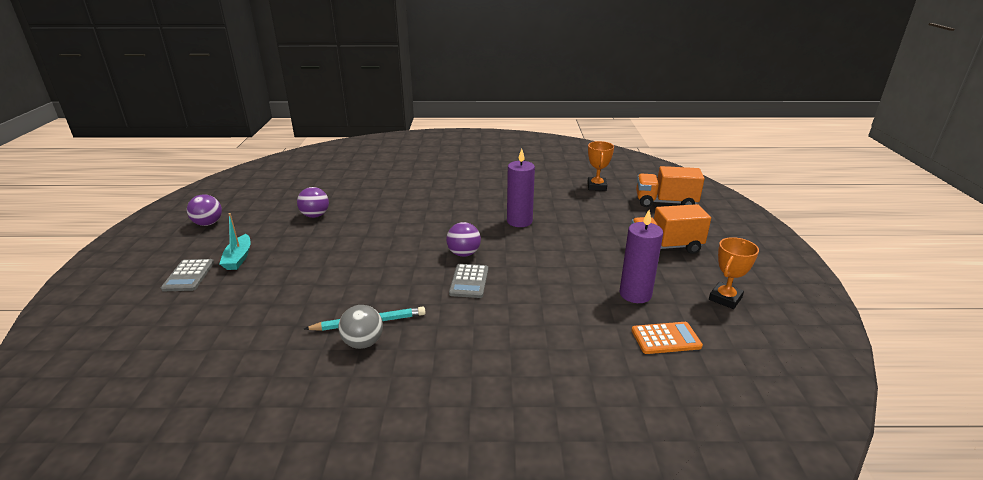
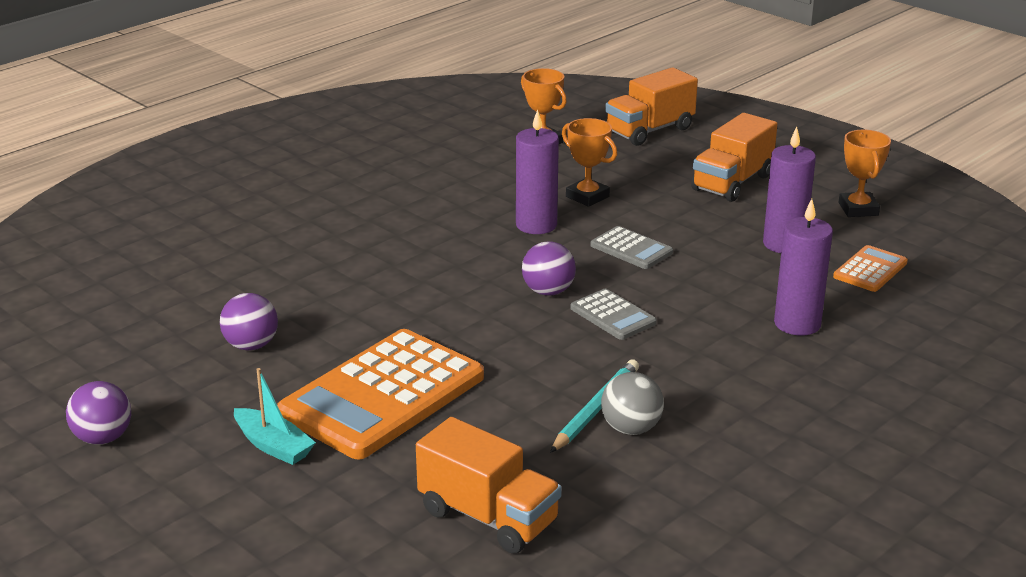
camera: 45 degrees left, 0 degrees up
(189, 276) = (255, 500): grey calculator -> grey calculator (631, 249)
(228, 342) = (488, 517): none -> orange truck
(310, 261) = (383, 395): none -> orange calculator
(556, 343) = (797, 324): none -> purple candle
(570, 219) = (587, 197): none -> orange trophy

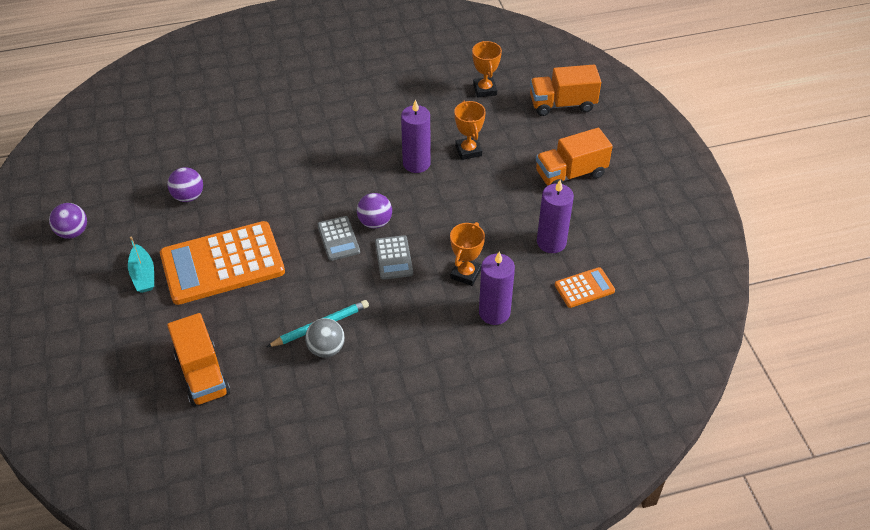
camera: 30 degrees right, 20 degrees up
(631, 249) = (454, 207): grey calculator -> grey calculator (338, 238)
(858, 209) = (630, 231): orange trophy -> orange trophy (466, 274)

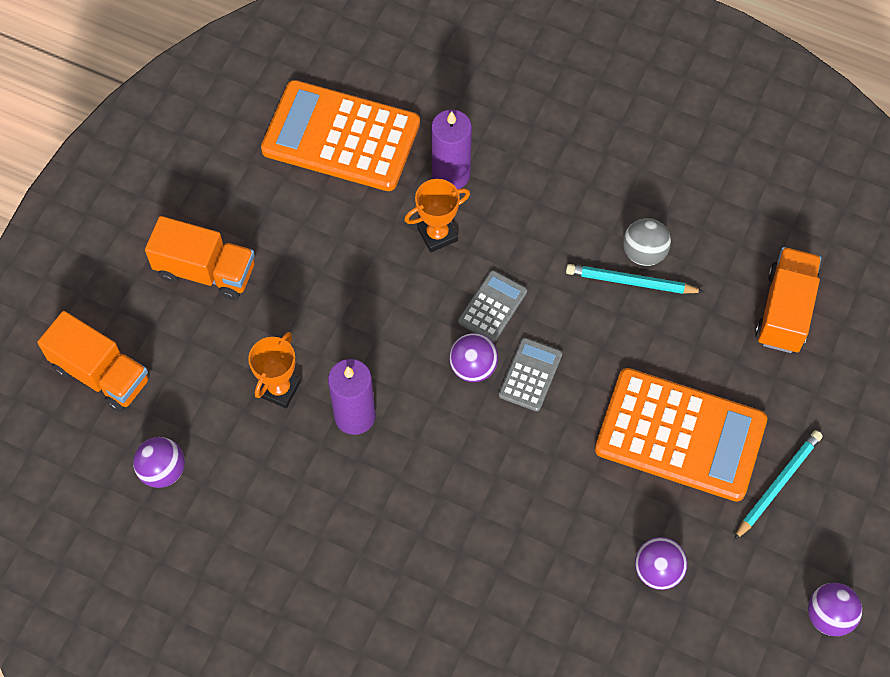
camera: 140 degrees left, 15 degrees up
(143, 275) = (777, 484): turquoise boat -> turquoise pencil
(485, 90) = (163, 470): orange trophy -> purple ball
(551, 242) = (317, 206): purple candle -> none
(584, 288) = (341, 137): orange calculator -> orange calculator, size x2.18

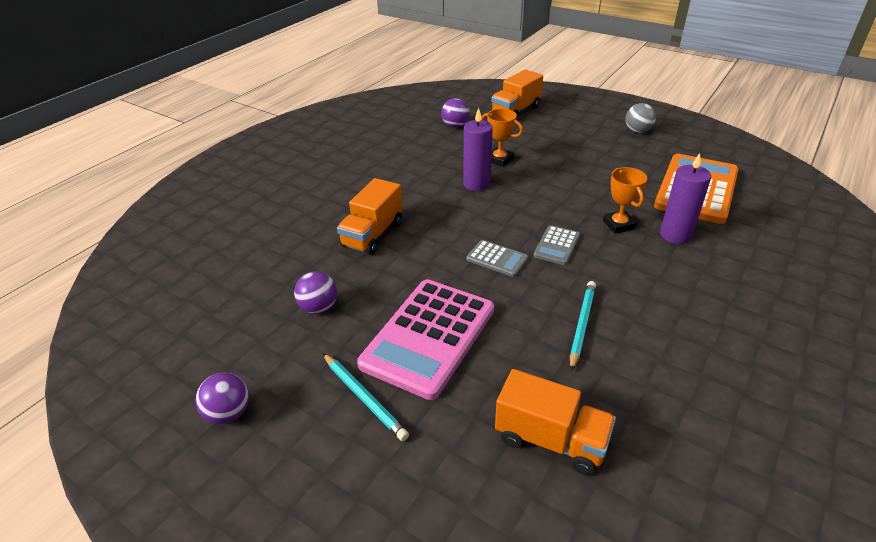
camera: 100 degrees right, 25 degrees down
(206, 271) = (582, 139): orange truck -> orange truck (373, 234)
(473, 367) = (506, 233): purple ball -> none
(492, 306) = (557, 245): grey calculator -> grey calculator turned 75 degrees clockwise
(644, 253) = (613, 338): grey ball -> grey ball (637, 131)
(680, 435) = (429, 337): orange calculator -> pink calculator

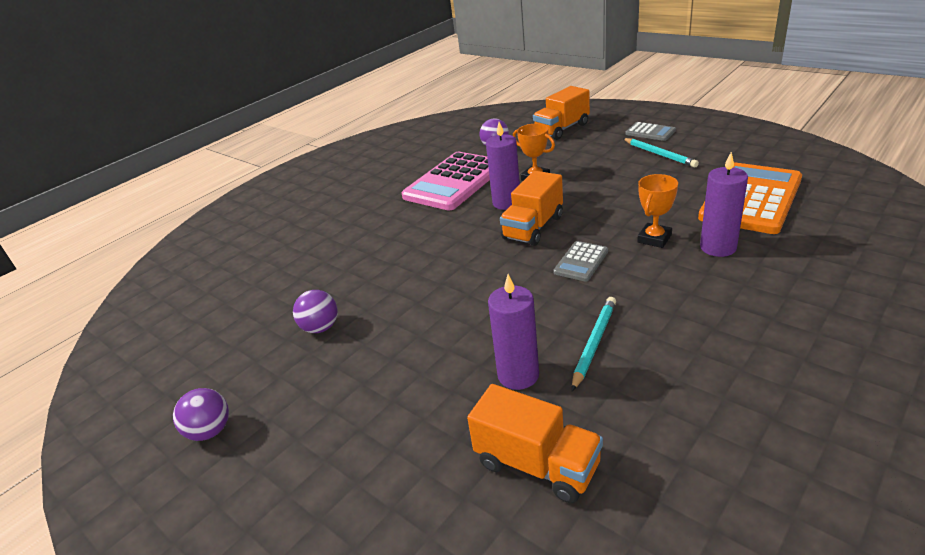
camera: 10 degrees right, 5 degrees down
(364, 398) = (347, 417): turquoise pencil -> turquoise pencil (659, 154)
(373, 234) = (389, 255): orange truck -> orange truck (533, 227)
(429, 337) = (426, 356): pink calculator -> pink calculator (454, 182)
(497, 259) = (513, 276): grey calculator -> grey calculator (650, 132)
(518, 355) = (518, 375): none -> purple candle
(618, 225) = (654, 239): orange trophy -> orange trophy turned 45 degrees clockwise
(637, 131) = (692, 142): grey ball -> none

